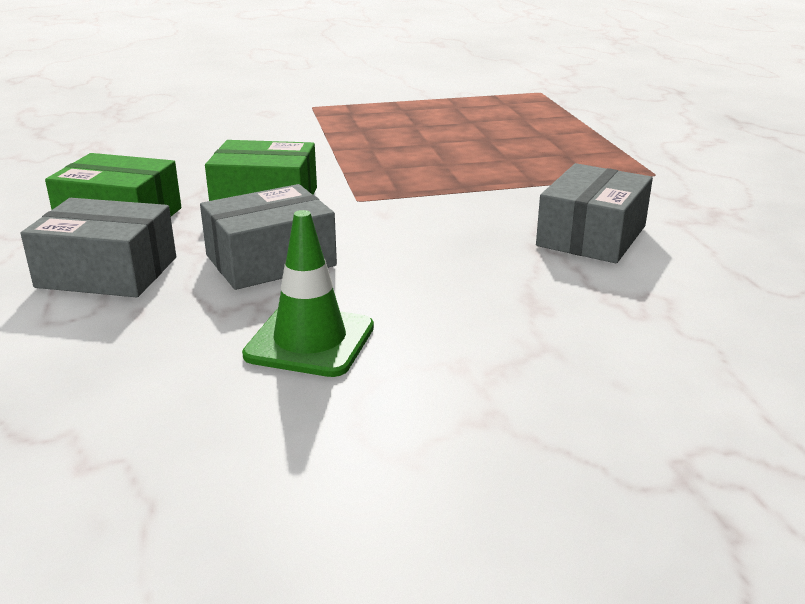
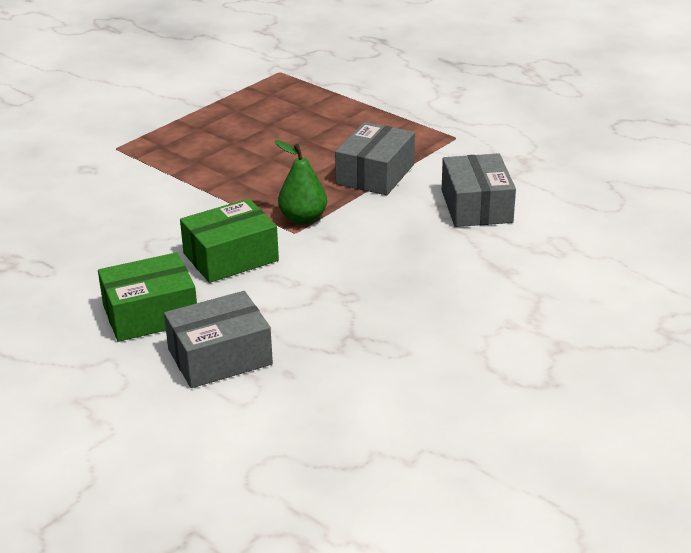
camera: 35 degrees left, 5 degrees up
(270, 260) = (312, 303): grey box -> grey box (375, 174)
(310, 341) = (418, 345): green traffic cone -> none
(383, 192) = (303, 219): none -> green pear

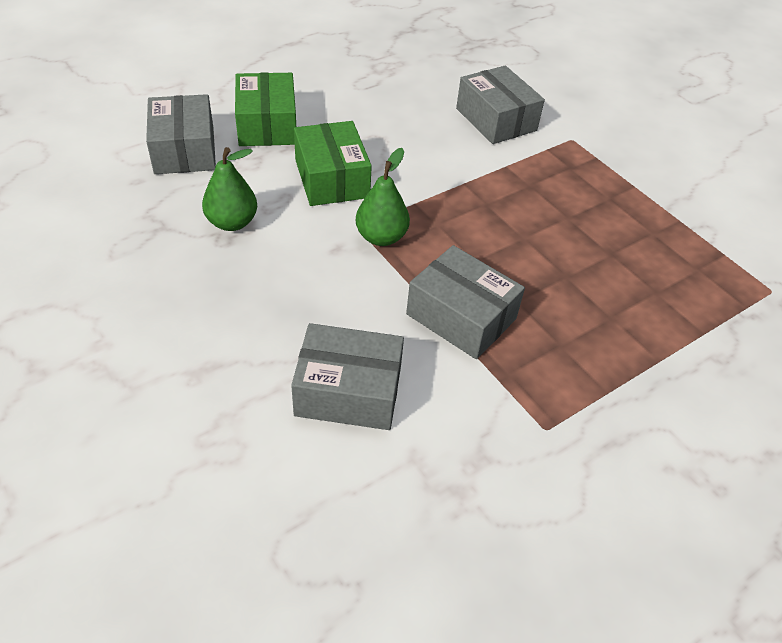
camera: 100 degrees right, 15 degrees up
(94, 186) = (496, 119): none -> grey box
(324, 297) = (232, 222): none -> green pear

